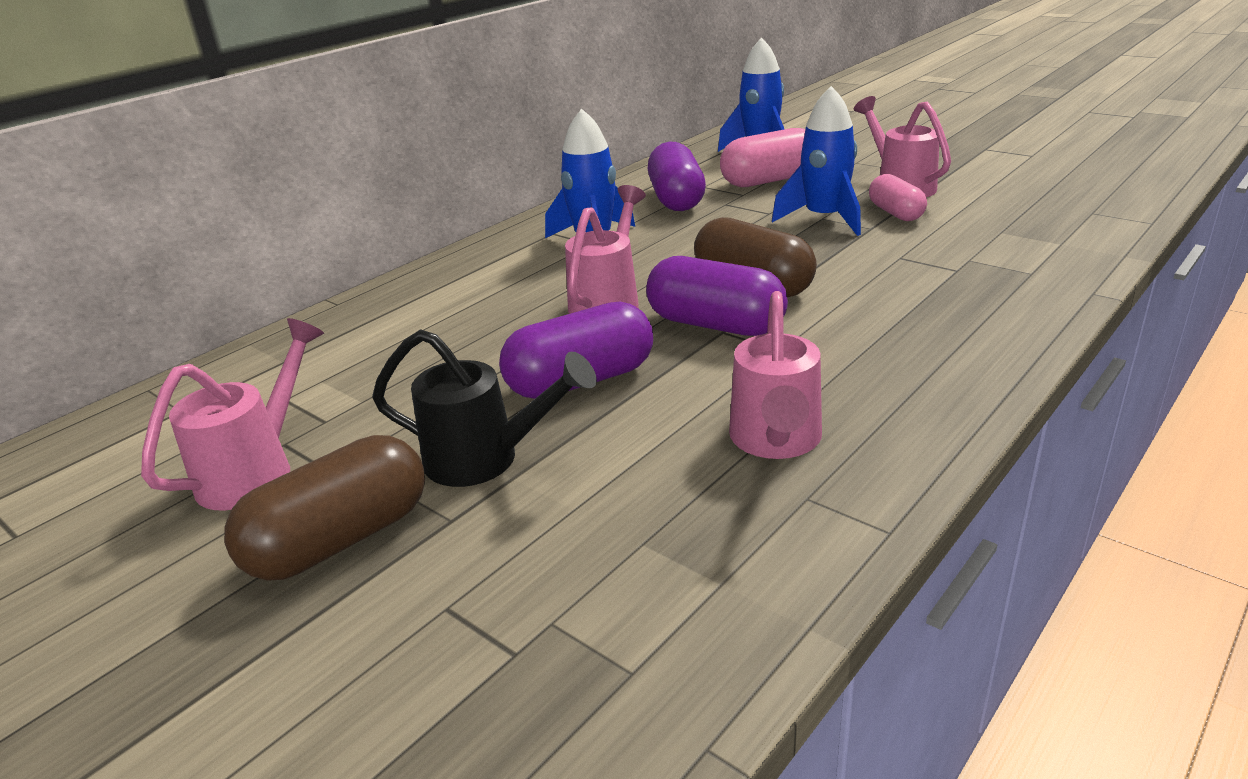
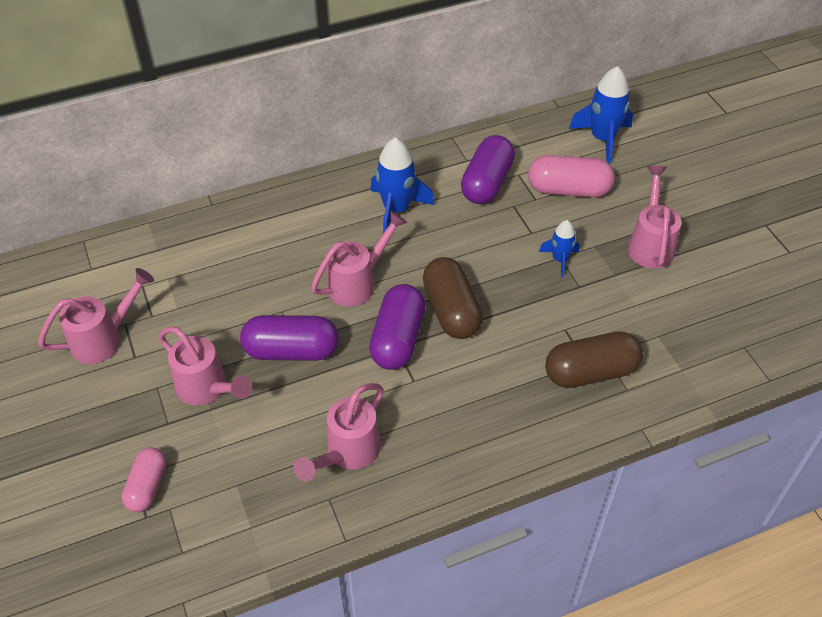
camera: 25 degrees right, 20 degrees up
(340, 540) = (116, 410): brown capsule -> brown capsule (591, 372)
(487, 459) = (207, 389): black watering can -> pink watering can
(715, 325) = (397, 339): purple capsule -> purple capsule turned 45 degrees clockwise
(824, 219) = (560, 259): blue rocket -> blue rocket, size x0.58
(895, 213) = (612, 277): pink capsule -> pink capsule (147, 486)

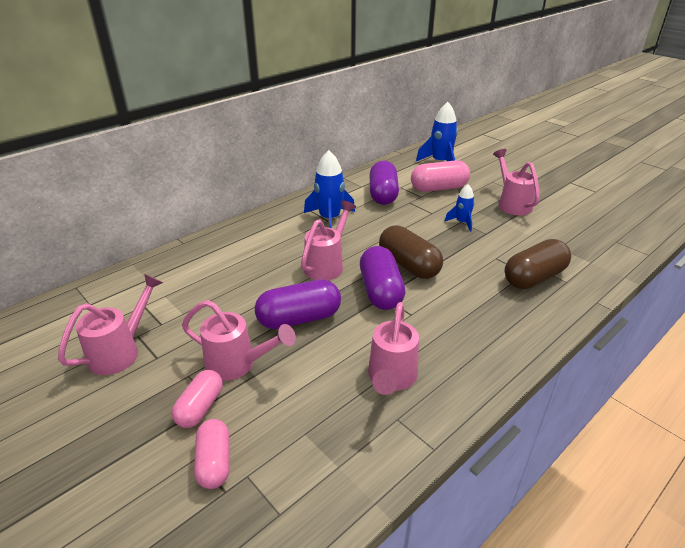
camera: 20 degrees left, 15 degrees down
(155, 427) = (200, 407): none -> pink capsule

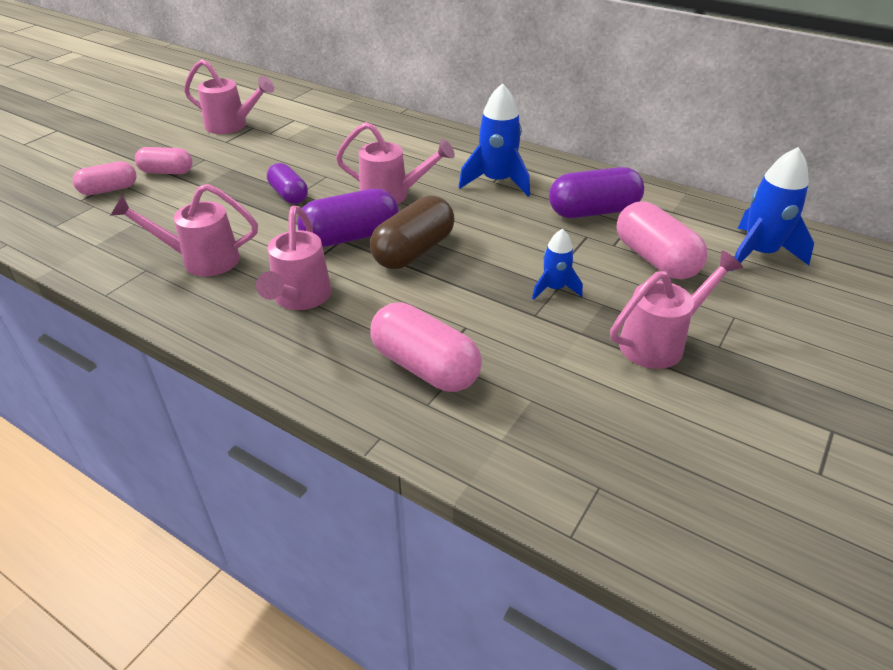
camera: 75 degrees right, 5 degrees up
(238, 364) = (218, 177): pink watering can -> pink watering can (299, 299)
(299, 319) = (289, 195): purple capsule -> purple capsule, size x0.64
(534, 278) = (425, 367): brown capsule -> pink capsule

